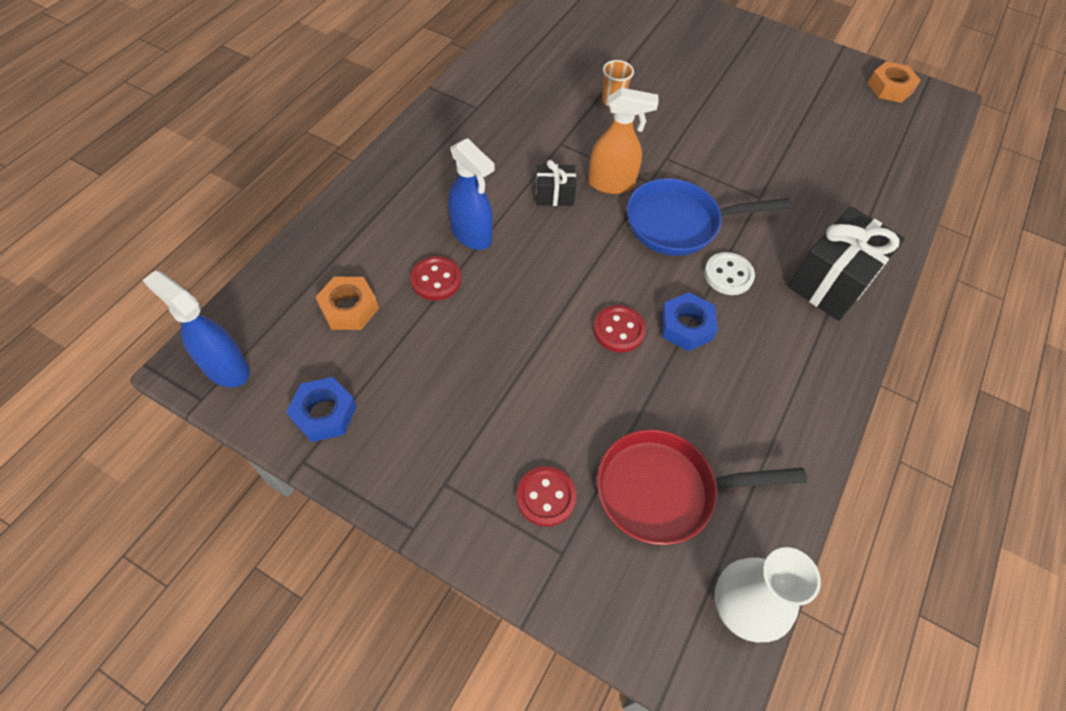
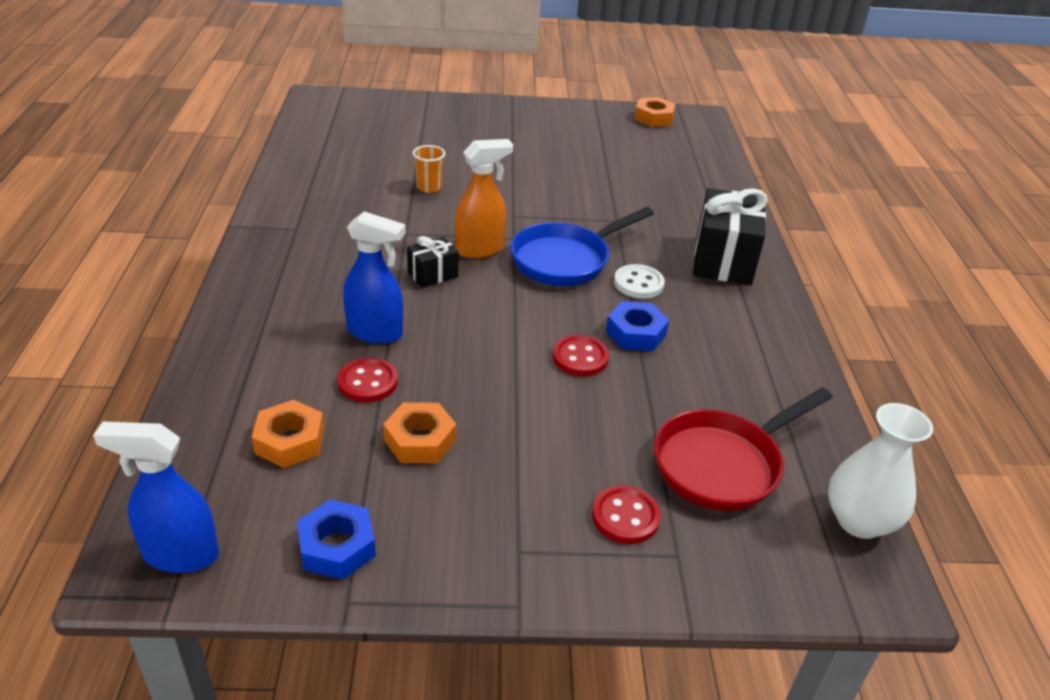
camera: 30 degrees left, 20 degrees down
(439, 350) = (420, 440): none -> orange nut

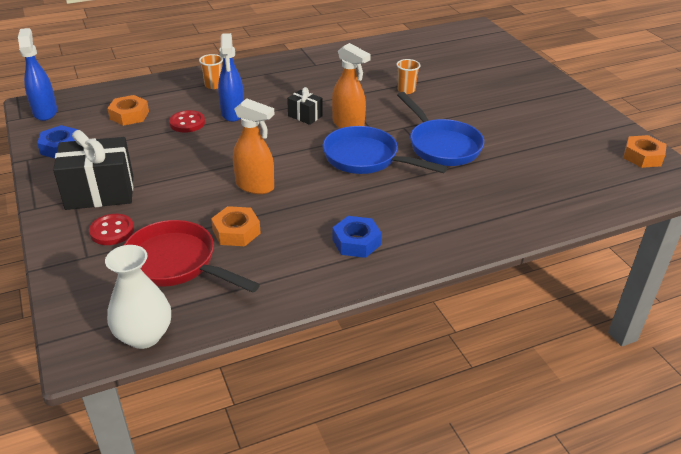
camera: 70 degrees right, 0 degrees up
(269, 330) = (213, 85): none -> orange cup
(420, 440) = (147, 150): orange nut -> orange nut (236, 232)
(569, 206) = (441, 145): none -> blue pan
(580, 358) = (255, 186): red button -> orange spray bottle
(635, 333) = (299, 203): blue nut -> blue nut (356, 242)
(638, 283) = (363, 194): white button -> none
(723, 260) = (434, 229): black gift -> black gift (100, 192)

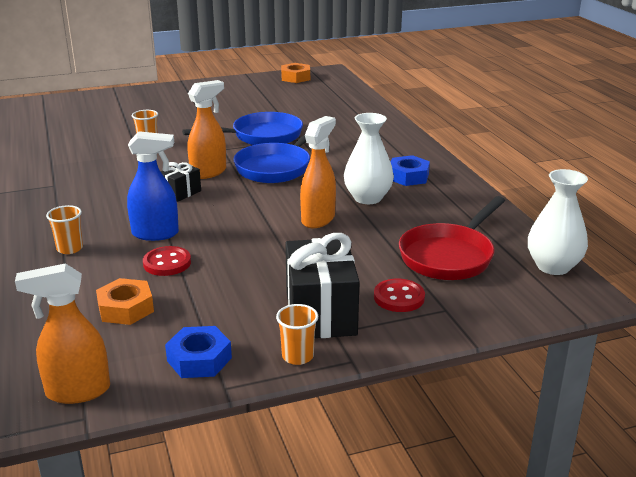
camera: 85 degrees left, 10 degrees down
(45, 112) = (77, 391): blue spray bottle -> orange spray bottle
(49, 184) = (297, 356): none -> orange cup
(236, 232) = (396, 227): orange nut -> none
(300, 214) = (367, 198): none -> white vase

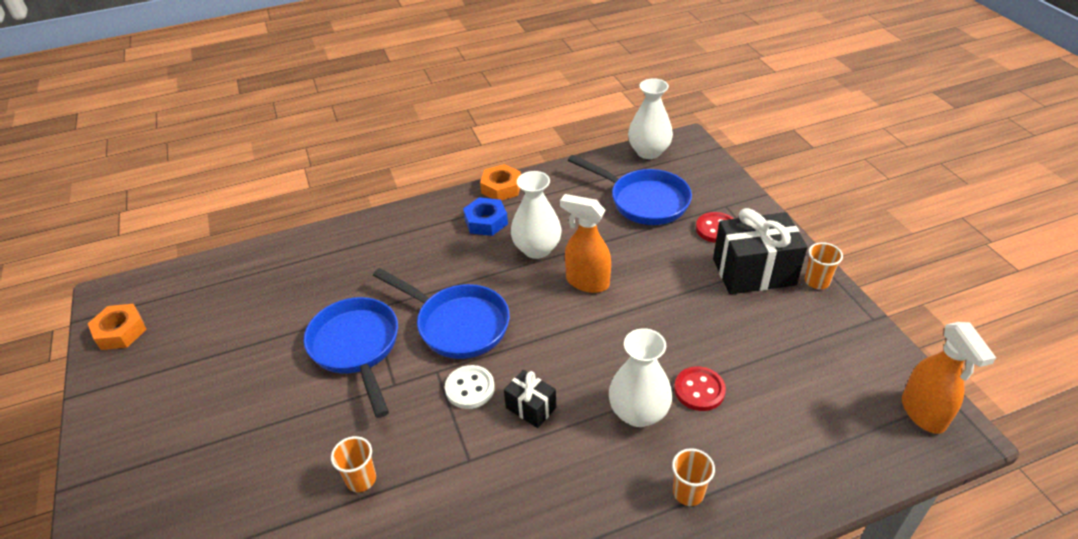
camera: 90 degrees left, 15 degrees up
(126, 308) = (791, 407): orange nut -> orange nut (501, 187)
(156, 234) = (638, 412): blue spray bottle -> white vase
(199, 359) = (845, 339): blue nut -> none
(209, 172) = (470, 388): orange spray bottle -> white button
(449, 256) = (644, 201): red pan -> blue pan

